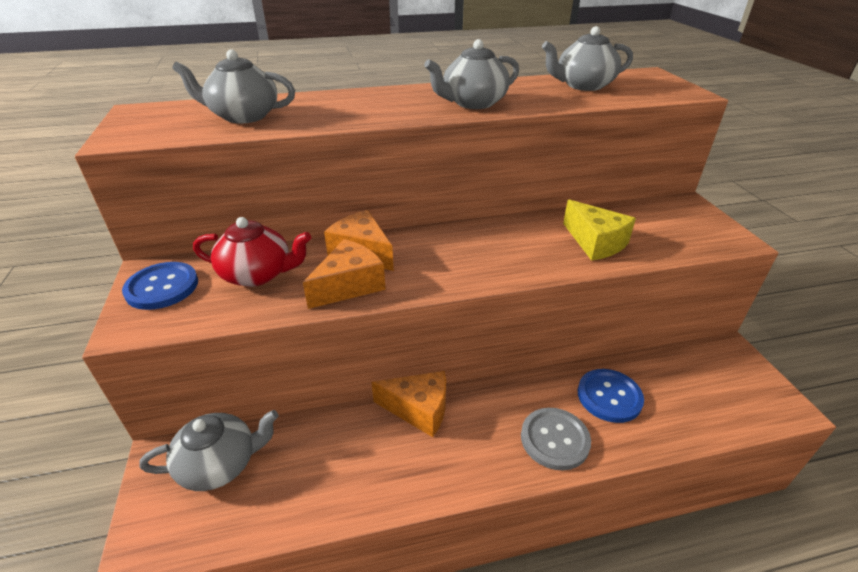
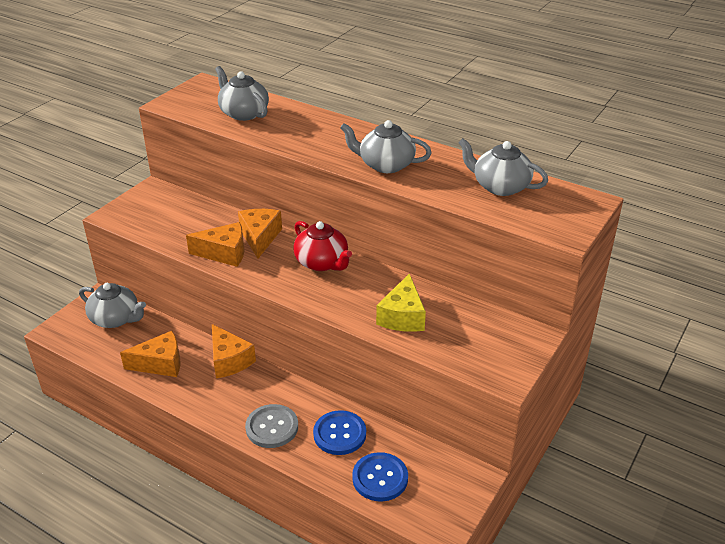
camera: 45 degrees right, 0 degrees up
(162, 287) = (147, 202): blue button -> blue button (380, 478)
(258, 274) = (194, 220): red teapot -> red teapot (322, 262)
(351, 471) = (160, 363): none -> orange cheese

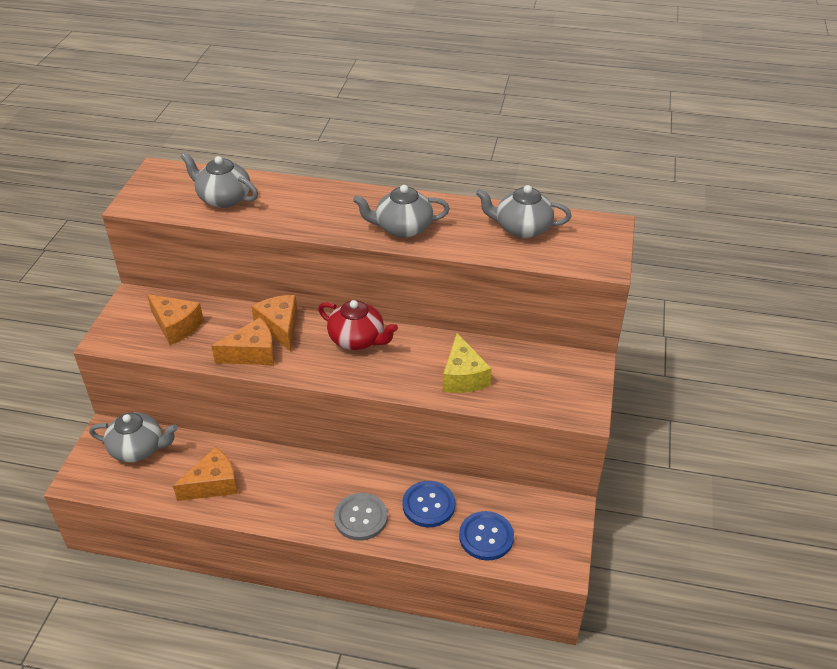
camera: 20 degrees left, 5 degrees up
(229, 360) = (283, 461): orange cheese -> orange cheese (176, 326)

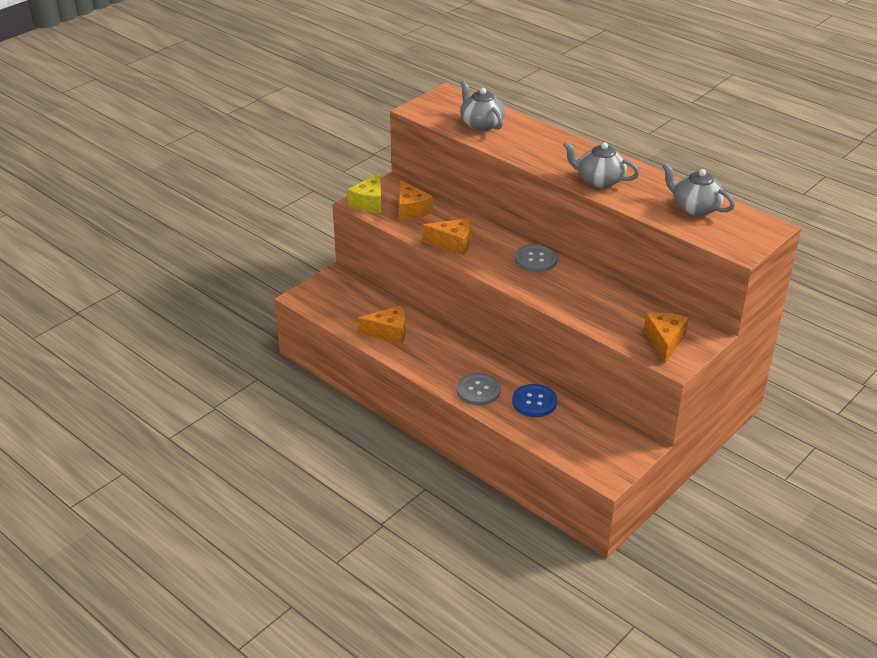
camera: 30 degrees right, 5 degrees down
(138, 448) = (351, 293): grey teapot -> none
(280, 327) = (484, 234): orange cheese -> orange cheese (664, 341)
(357, 339) = (535, 260): red teapot -> grey button
(463, 376) = (598, 309): yellow cheese -> yellow cheese (369, 203)
(486, 537) = (563, 437): blue button -> none

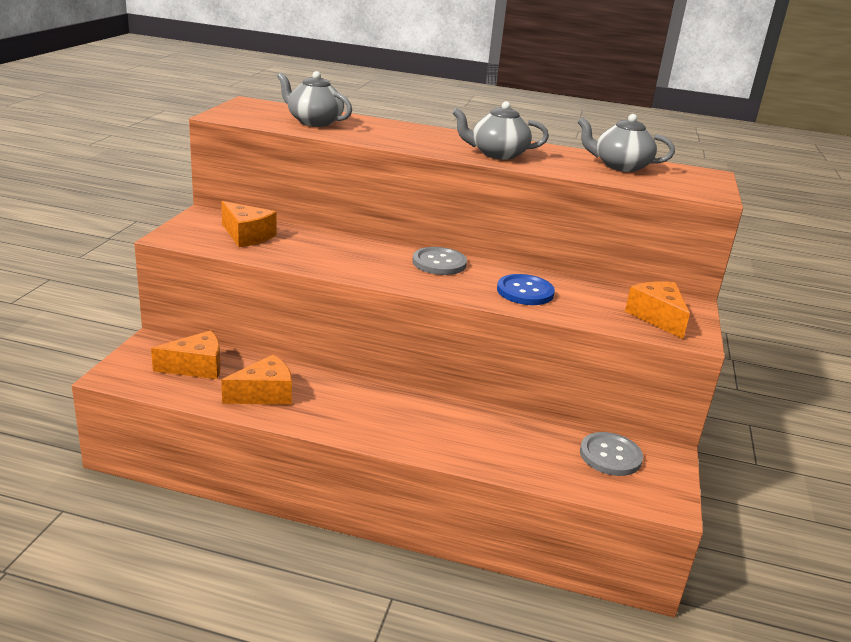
camera: 30 degrees left, 10 degrees down
(369, 203) = (186, 235): yellow cheese -> none
(452, 244) = (326, 261): orange cheese -> orange cheese (196, 367)
(478, 390) = (431, 438): grey button -> grey button (610, 456)
(534, 402) = (508, 435): blue button -> blue button (525, 292)

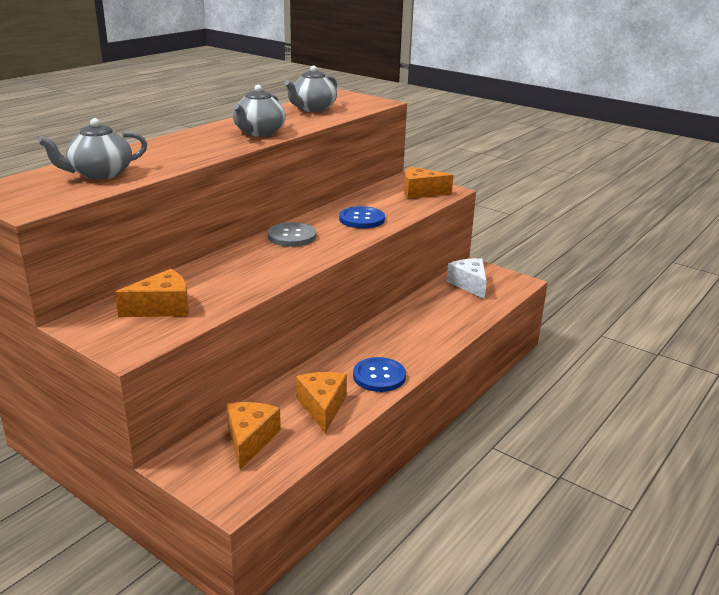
camera: 65 degrees left, 0 degrees up
(339, 418) = (379, 376): none -> blue button
(610, 456) = (469, 284): grey button -> white cheese

